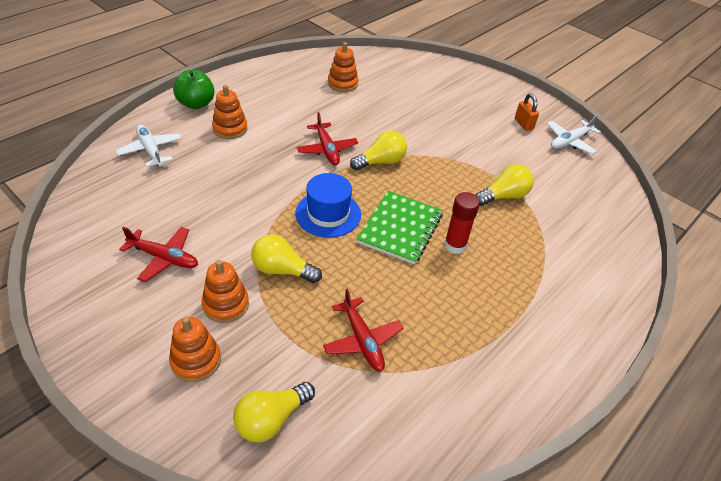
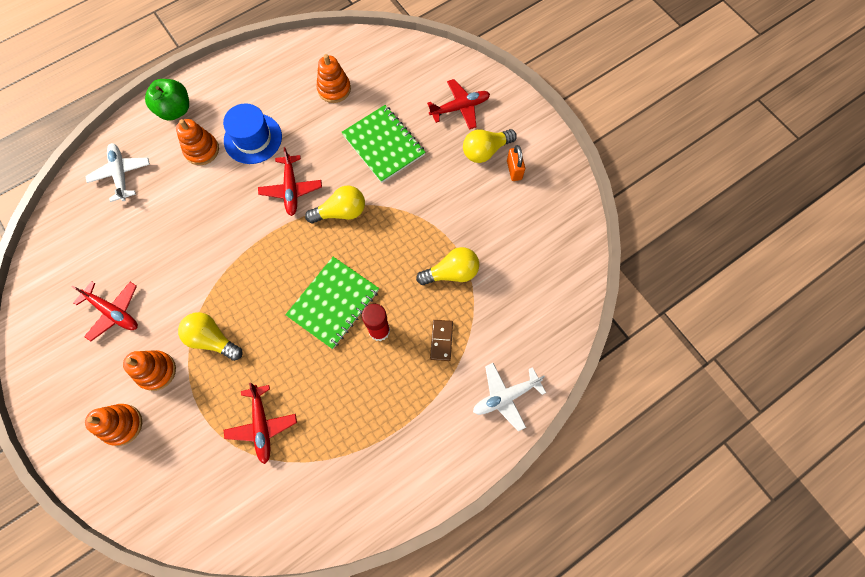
camera: 15 degrees right, 25 degrees up
(271, 419) = (170, 489): yellow light bulb -> yellow light bulb (485, 151)
(328, 214) = (270, 276): blue hat -> blue hat (253, 138)
(401, 115) = (383, 145): none -> green notebook
(458, 89) = (460, 108): none -> red plane
(519, 247) = (441, 340): none -> brown domino
(569, 141) = (555, 201): white plane -> white plane (505, 396)

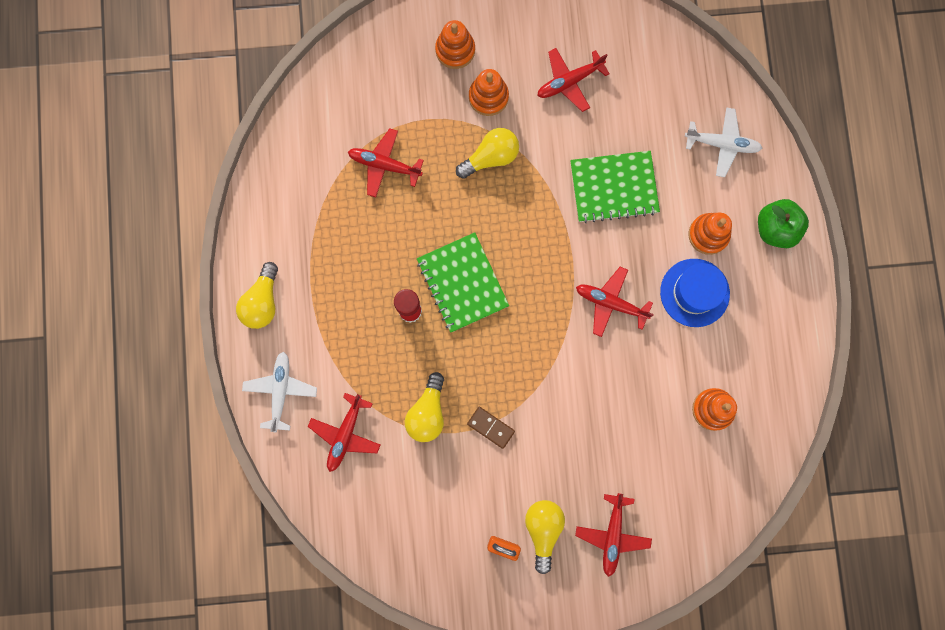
camera: 120 degrees right, 10 degrees up
(341, 212) = (556, 340): yellow light bulb -> yellow light bulb (262, 302)
(383, 145) = (611, 425): green notebook -> green notebook (614, 187)
(441, 340) = (367, 363): brown domino -> brown domino (491, 427)
(506, 324) = (345, 434): none -> red plane

